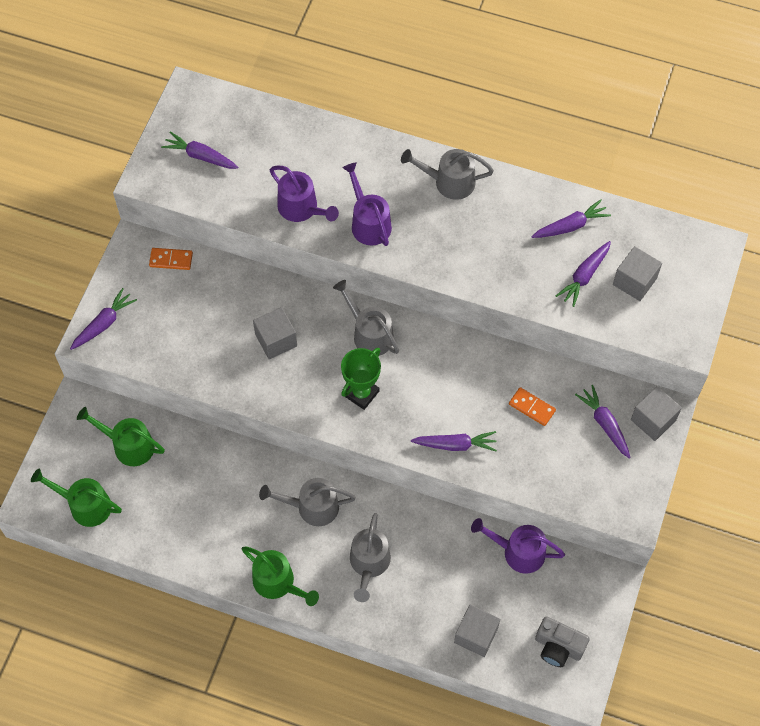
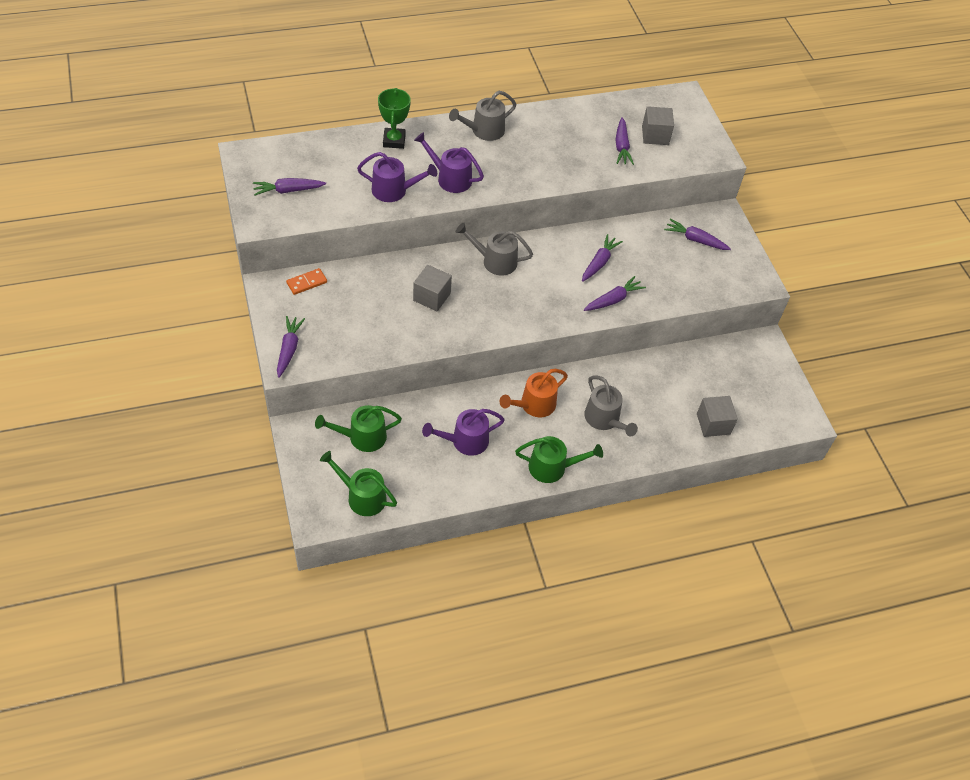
camera: 40 degrees left, 10 degrees down
(85, 505) = (362, 496): green watering can -> green watering can turned 45 degrees clockwise
(312, 507) = (534, 405): grey watering can -> orange watering can
(361, 393) = (522, 300): green trophy -> green trophy (394, 141)
(518, 552) = (694, 358): purple watering can -> purple watering can (465, 441)
(532, 407) = (642, 253): orange domino -> none
(558, 647) = (770, 401): grey camera -> none
(570, 226) = (586, 122): purple carrot -> purple carrot (599, 263)
(653, 420) = (722, 223): grey cube -> none

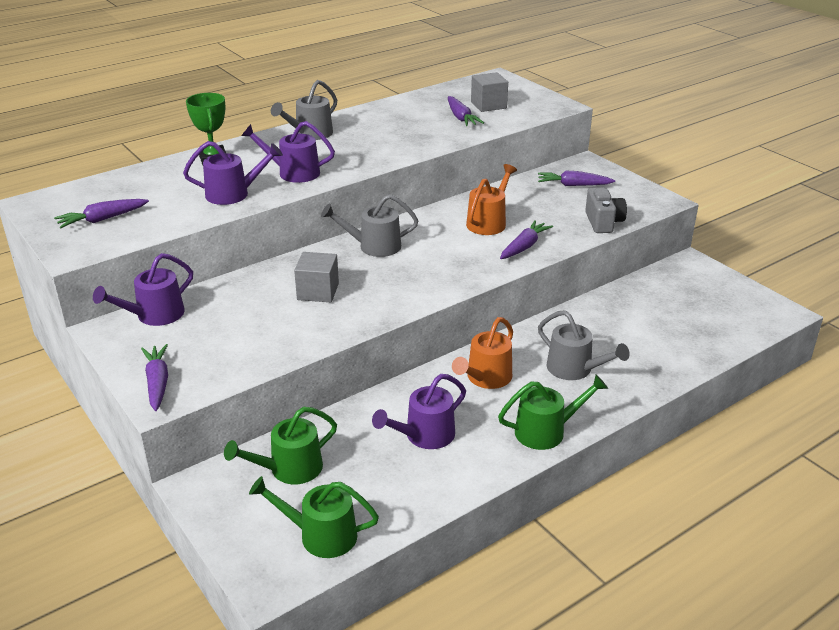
camera: 15 degrees left, 20 degrees down
(307, 282) = (155, 315): orange domino -> purple watering can
(599, 263) = (488, 222): purple carrot -> orange watering can
(694, 293) = (603, 222): none -> grey camera
(713, 424) = (693, 341): grey cube -> none

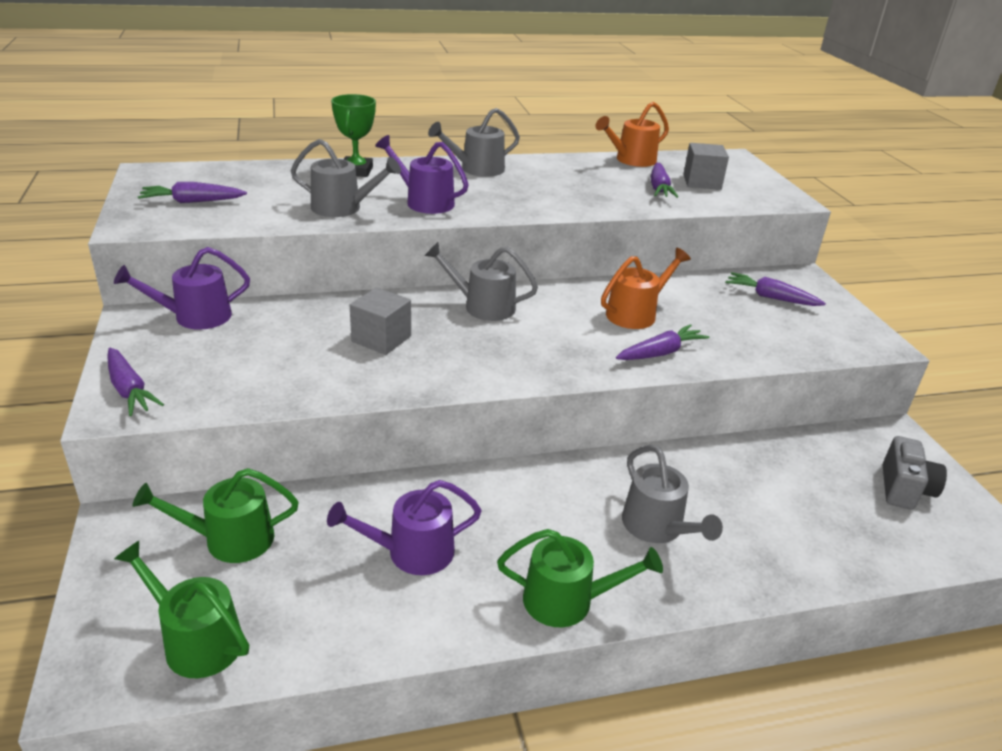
camera: 20 degrees right, 0 degrees up
(157, 383) = (129, 390): purple carrot -> purple carrot turned 135 degrees clockwise
(233, 194) = (342, 208): purple watering can -> grey watering can
(486, 378) = (536, 502): orange watering can -> orange watering can (631, 160)
(603, 222) = (782, 350): grey camera -> grey camera (904, 489)

